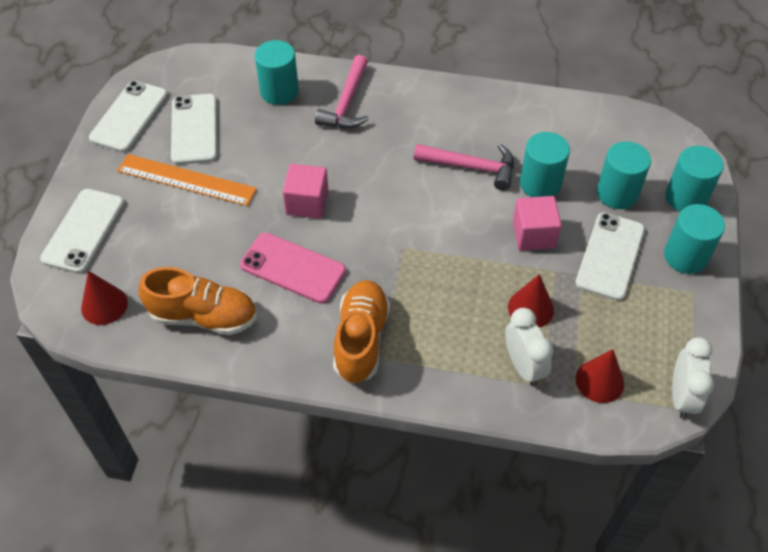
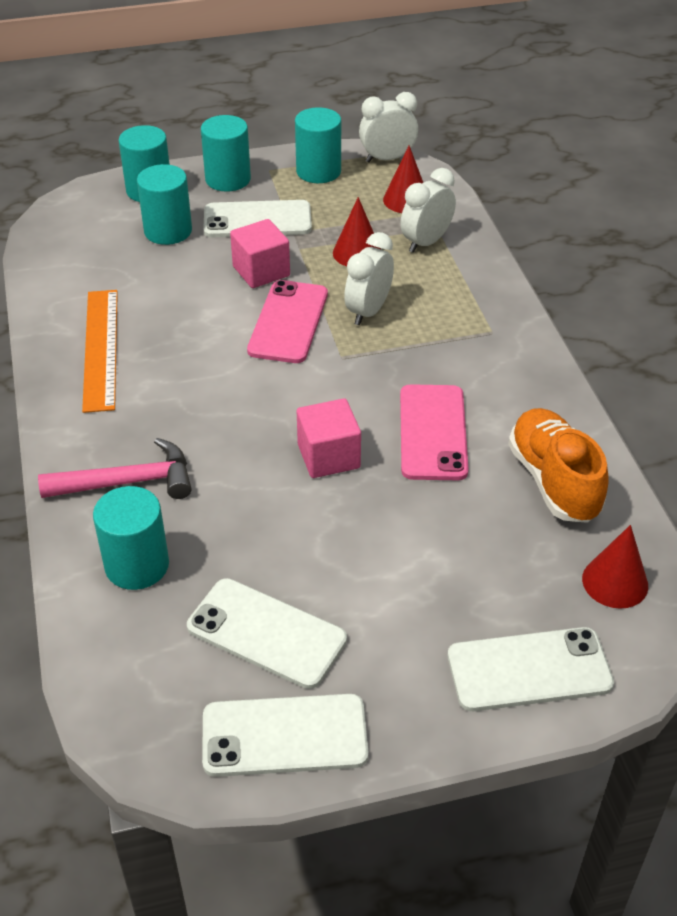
camera: 115 degrees left, 10 degrees down
(186, 180) = (367, 595): orange ruler -> orange ruler (101, 348)
(194, 129) = (266, 633): white phone -> white phone turned 60 degrees clockwise
(361, 339) = (481, 349): orange shoe -> none
(447, 284) = (368, 311): none -> white clock
(460, 230) = (288, 322): none -> pink phone
(471, 167) = (187, 338): pink hammer -> none
(540, 184) = (184, 283): turquoise cylinder -> turquoise cylinder (318, 171)

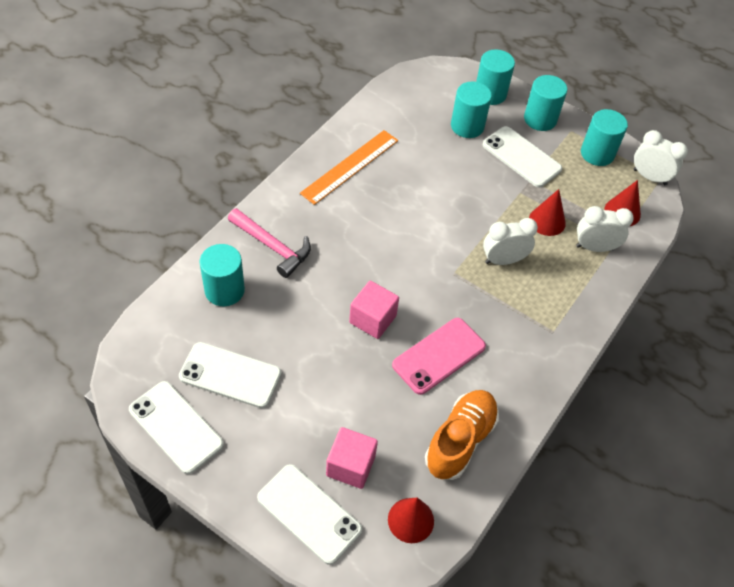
camera: 45 degrees right, 10 degrees up
(261, 271) = (481, 189): pink cube -> pink cube (350, 466)
(266, 633) = (230, 375): white phone -> white phone turned 60 degrees counterclockwise
(288, 322) = (454, 230): pink phone -> none

